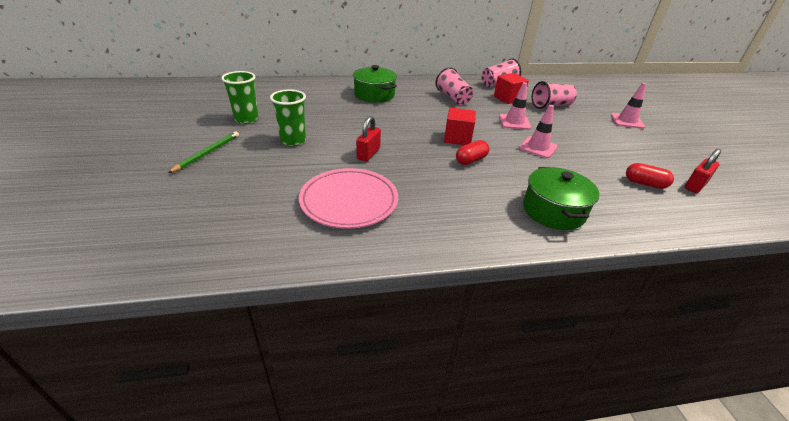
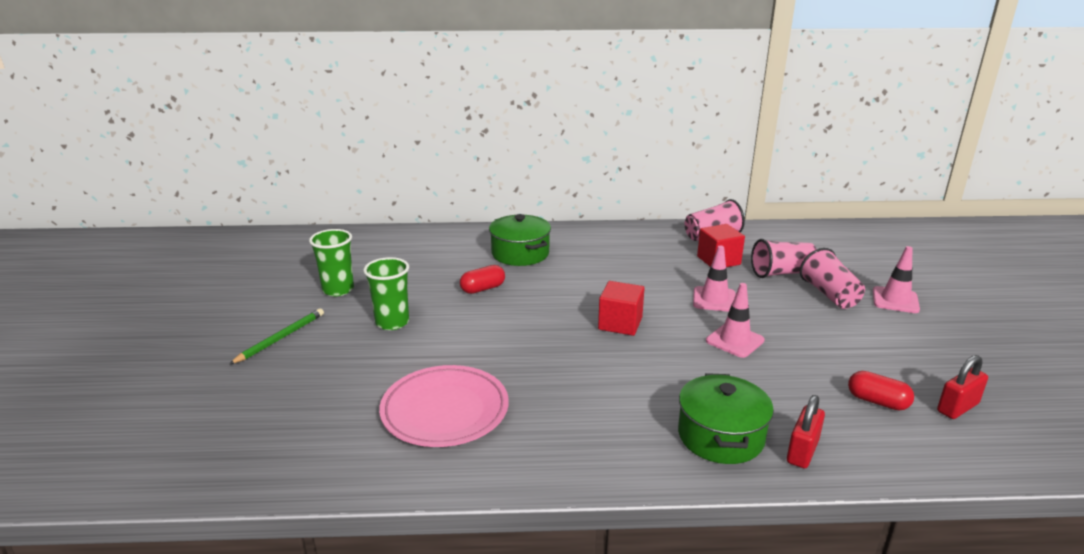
camera: 10 degrees right, 10 degrees down
(368, 154) = (488, 344): red padlock -> red padlock (802, 451)
(453, 98) = (634, 259): pink cup -> pink cup (829, 295)
(471, 160) = (628, 357): red capsule -> red capsule (483, 289)

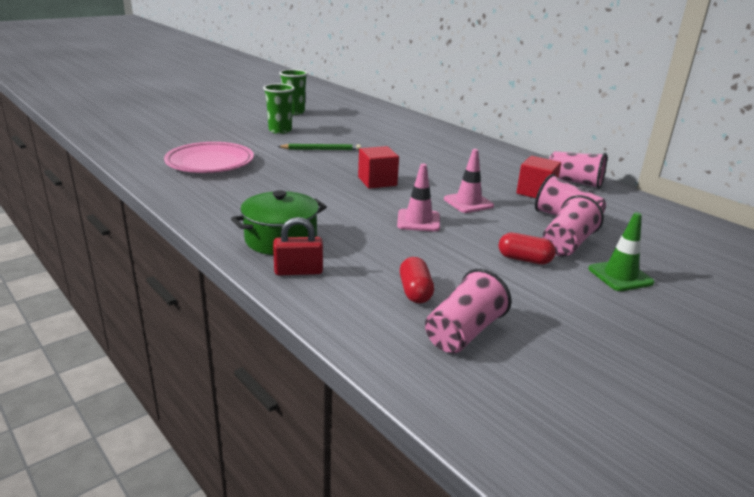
camera: 50 degrees right, 0 degrees up
(280, 338) = (229, 115): green pencil -> green pencil (321, 149)
(483, 289) = (354, 139): red capsule -> red capsule (524, 259)
(520, 253) = (416, 136): green pot -> none
(895, 300) = (620, 276): pink traffic cone -> green traffic cone
(957, 407) = (463, 332): red padlock -> pink cup

